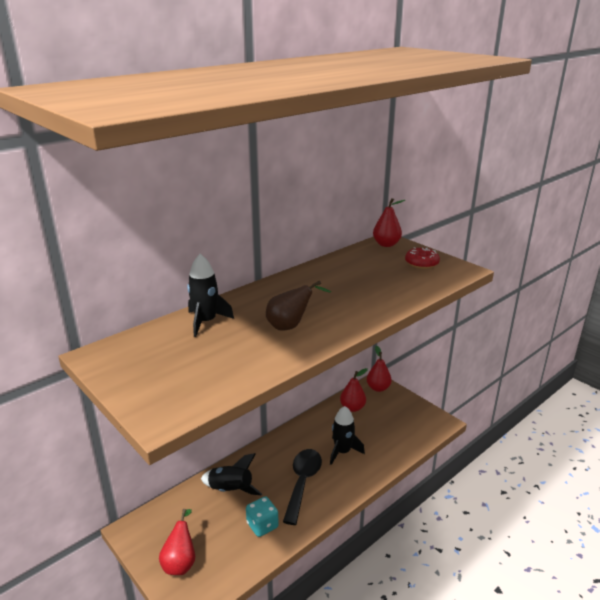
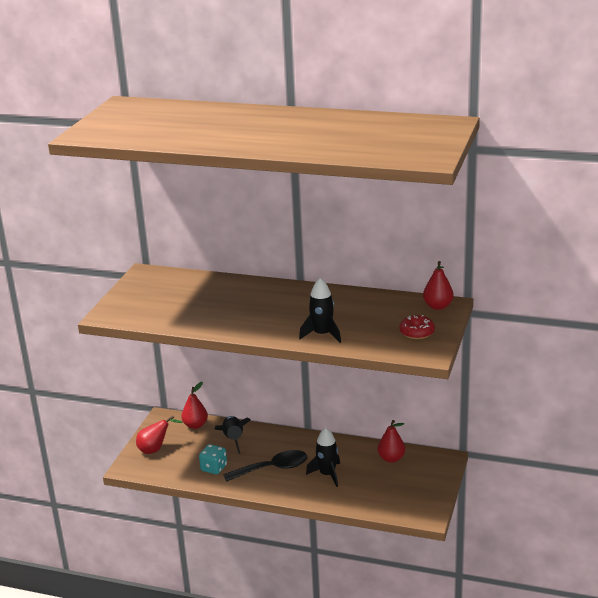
camera: 60 degrees right, 0 degrees up
(206, 322) = (216, 286): black rocket -> black rocket (322, 334)
(290, 326) = (243, 315): brown pear -> none
(378, 388) = (438, 462): red pear -> red pear (195, 425)

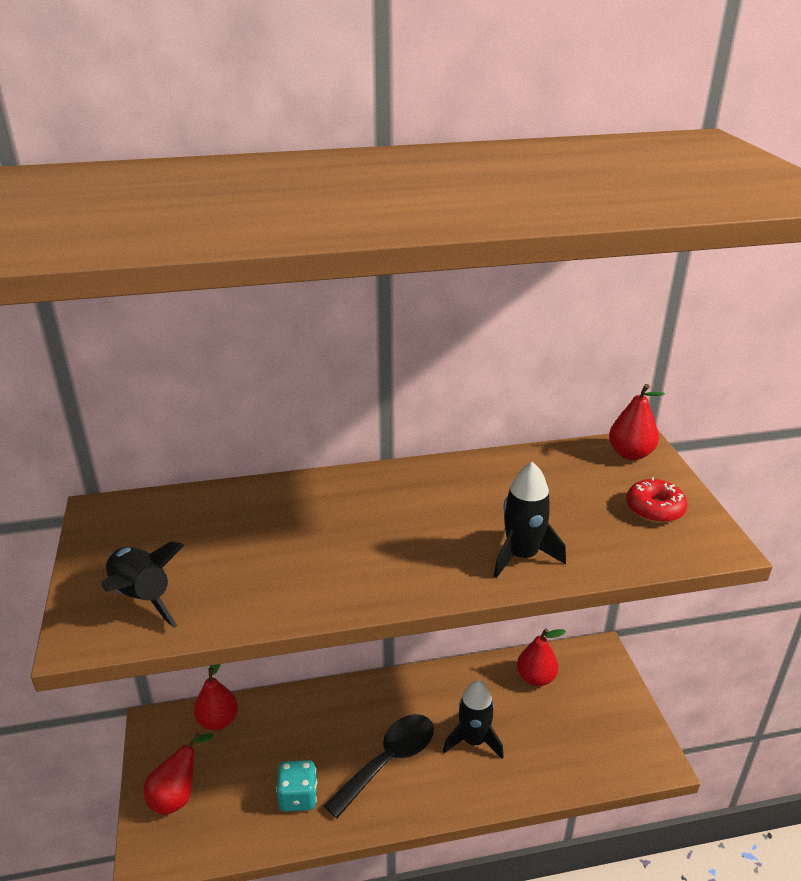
camera: 30 degrees left, 5 degrees up
(233, 440) = (294, 727): black rocket -> black rocket (142, 598)

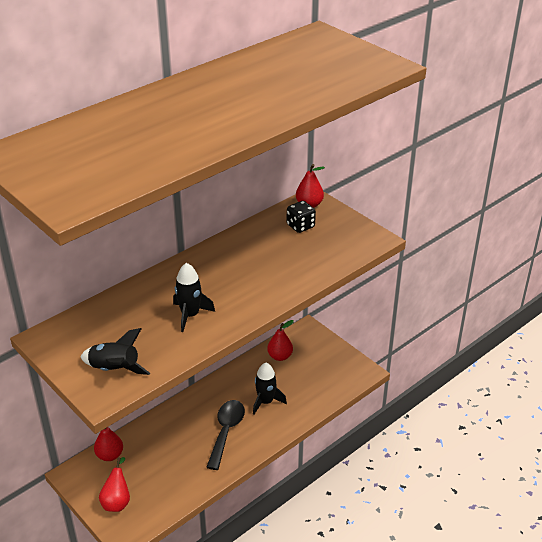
camera: 30 degrees left, 5 degrees up
(298, 797) = (188, 470): turquoise dice -> none
(522, 556) = (291, 277): black rocket -> black rocket (190, 315)
(594, 481) = (300, 226): none -> black dice
(654, 509) = (338, 231): red donut -> none

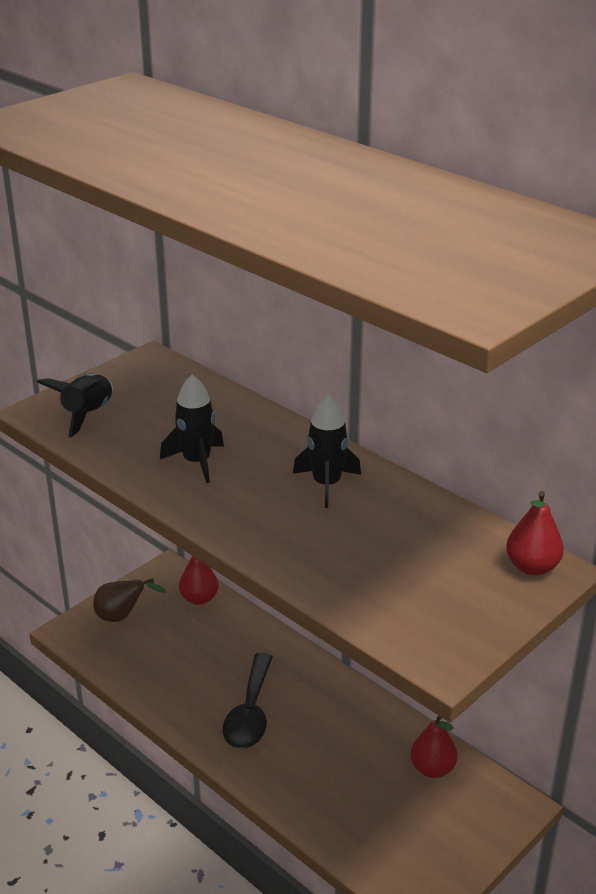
camera: 85 degrees right, 5 degrees down
(117, 501) = (122, 616): red pear -> brown pear
(226, 431) = (250, 713): black spoon -> black spoon turned 90 degrees clockwise
(266, 402) = (319, 757): black rocket -> black rocket (326, 484)
(300, 226) = (456, 558): black dice -> none

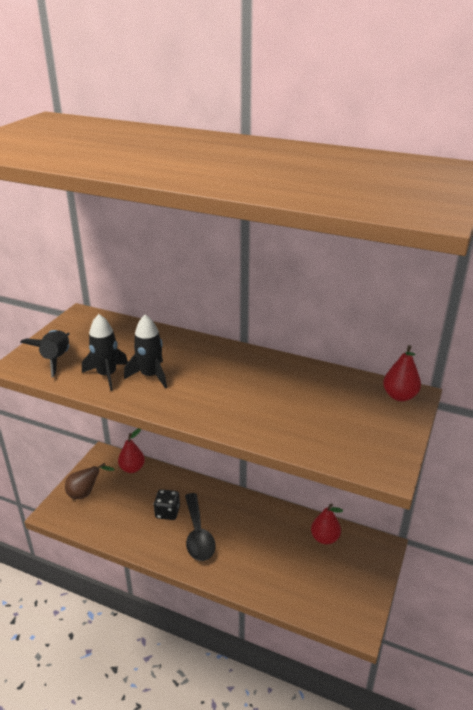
camera: 20 degrees left, 0 degrees up
(221, 671) = (167, 512): none -> black dice
(326, 484) = (244, 372): black rocket -> black rocket (107, 375)

